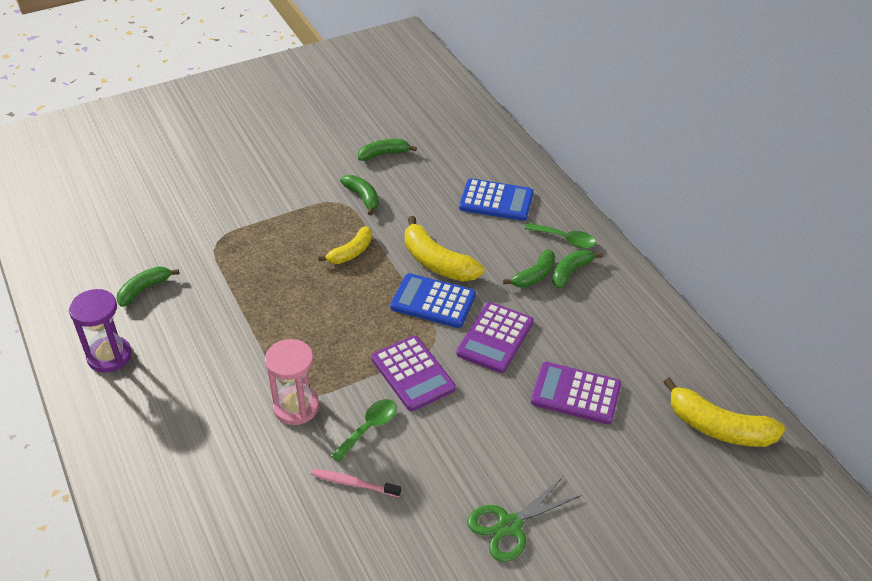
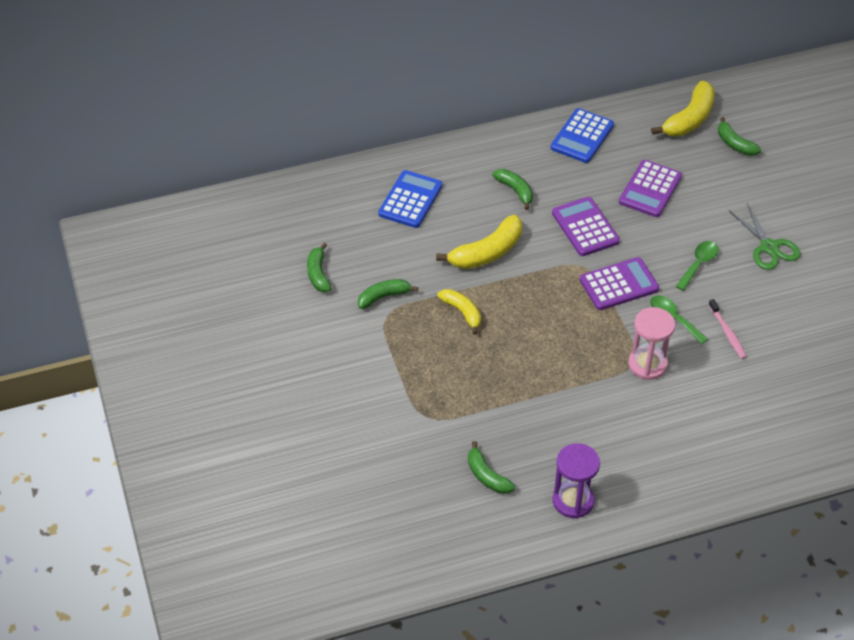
camera: 80 degrees left, 5 degrees up
(353, 483) = (727, 333): pink toothbrush -> pink toothbrush turned 45 degrees counterclockwise
(433, 301) = (536, 261): blue calculator -> blue calculator (582, 136)
(495, 338) = (585, 227): purple calculator -> purple calculator turned 150 degrees counterclockwise
(565, 239) = (473, 163): green spoon -> green spoon (698, 264)
(571, 272) = (514, 167): green banana -> green banana (735, 144)

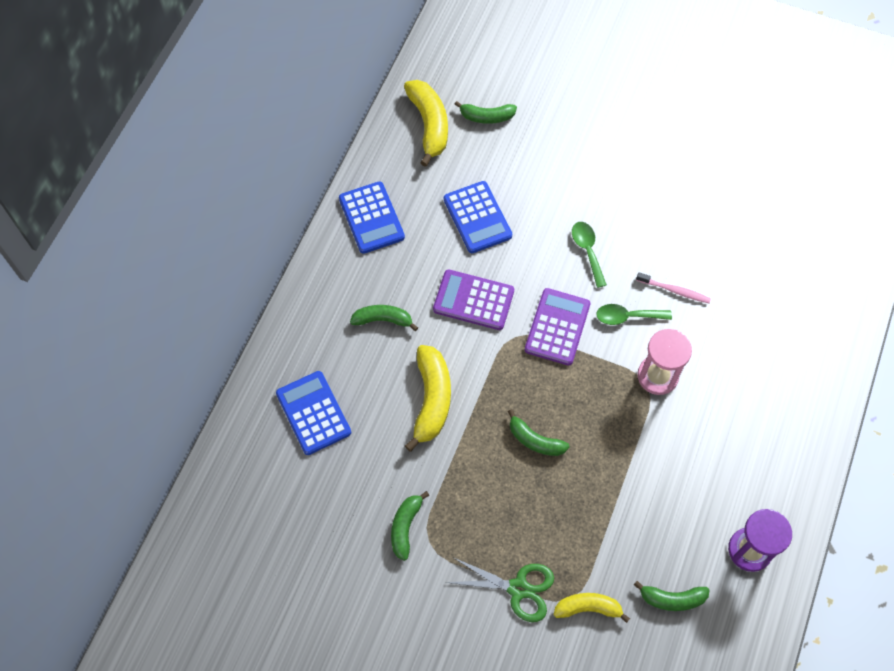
camera: 50 degrees left, 15 degrees up
(318, 274) = (328, 563): green banana -> green banana (535, 440)
(462, 312) = (480, 475): yellow banana -> yellow banana (588, 608)
(650, 189) = (477, 217): purple calculator -> blue calculator
(769, 247) = (614, 187): green scissors -> green scissors (518, 589)

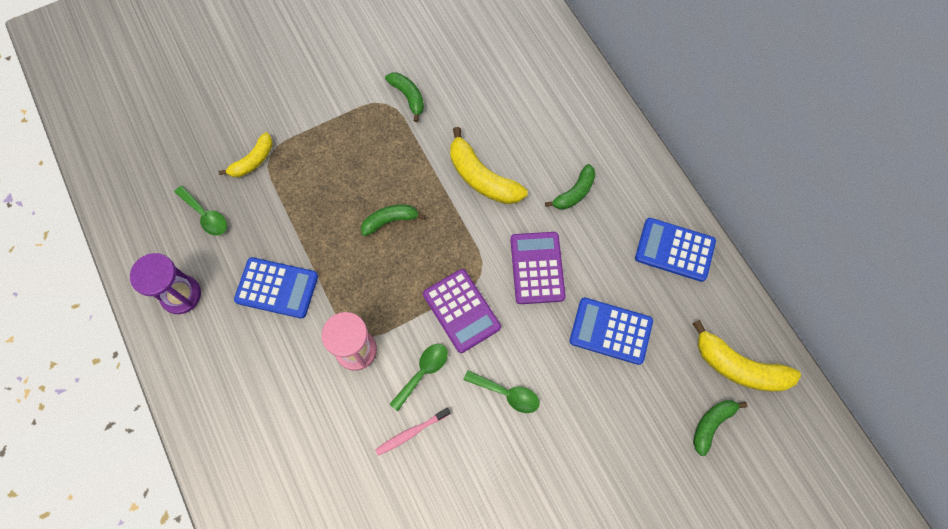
camera: 130 degrees right, 5 degrees up
(313, 413) = (538, 99): blue calculator -> blue calculator (277, 288)
(473, 300) = (537, 268): purple calculator -> purple calculator turned 60 degrees counterclockwise
(518, 589) = (305, 130): green scissors -> none
(672, 599) = (206, 215): green banana -> green spoon

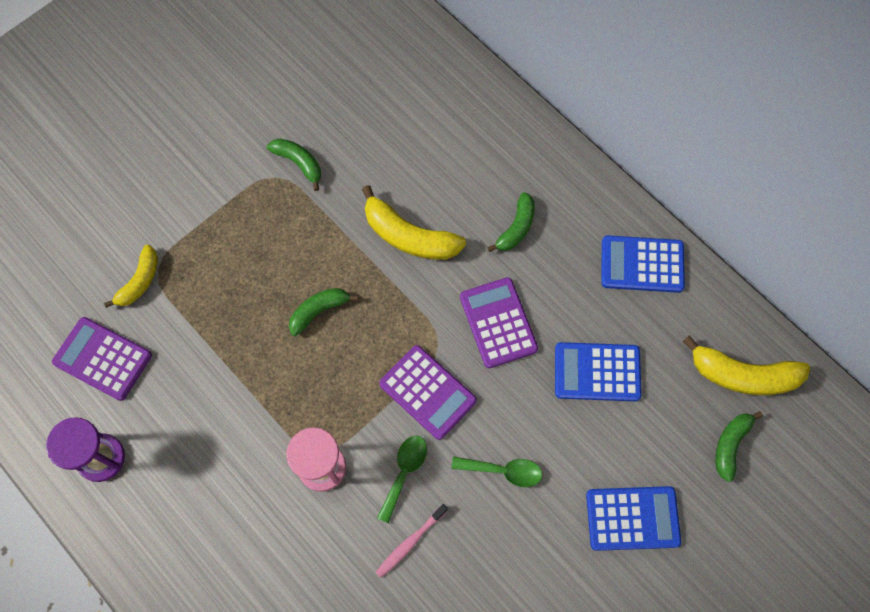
camera: 15 degrees left, 0 degrees up
(206, 215) = (103, 359): green spoon -> purple calculator
(277, 288) = (211, 421): blue calculator -> blue calculator (632, 518)

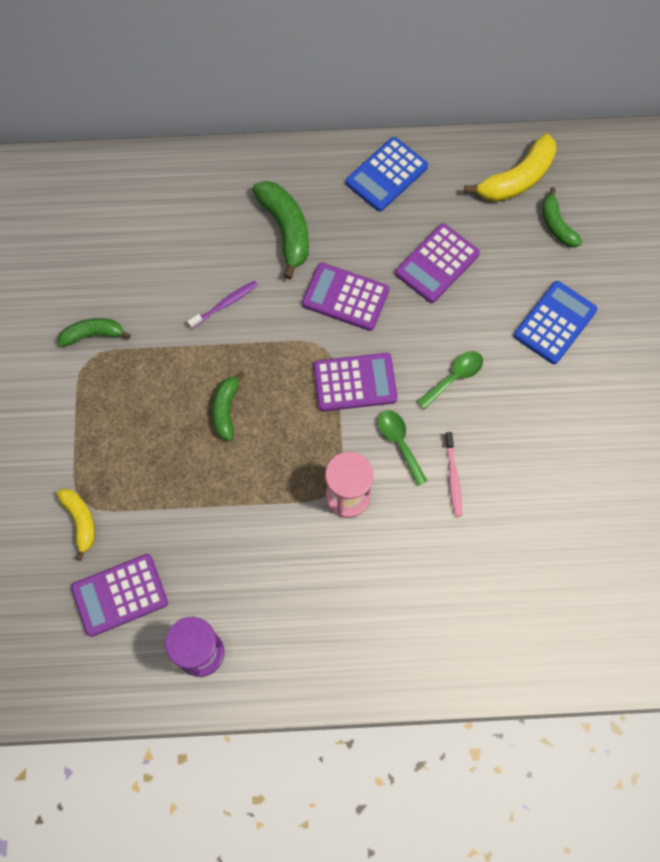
camera: 50 degrees left, 0 degrees up
(409, 236) = (225, 304): yellow banana -> purple toothbrush
(516, 228) = (286, 230): green banana -> green banana, size x1.61
(597, 372) = (437, 264): blue calculator -> purple calculator

